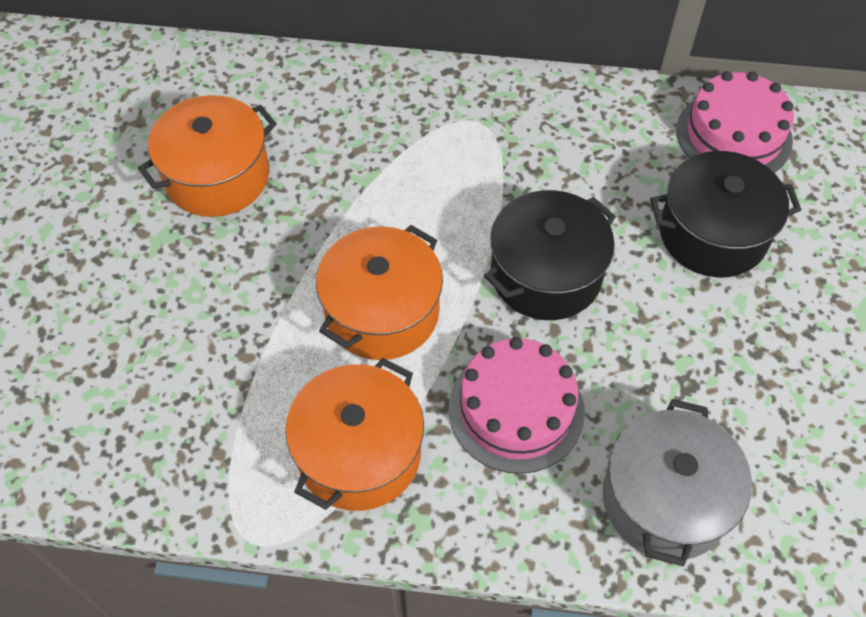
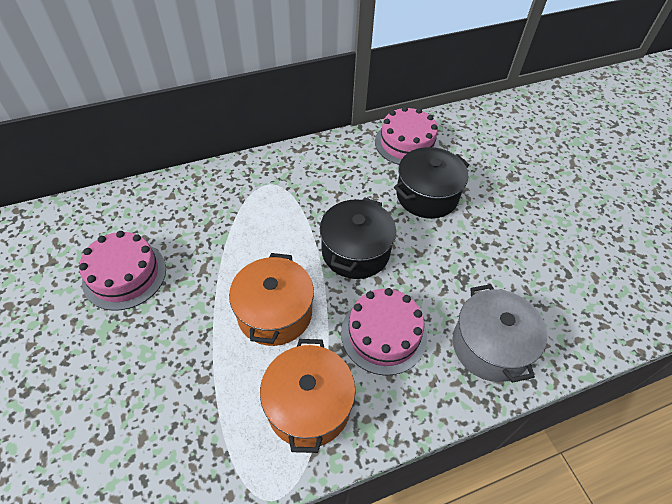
camera: 30 degrees left, 5 degrees down
(217, 176) = (124, 275): orange pot -> pink cake

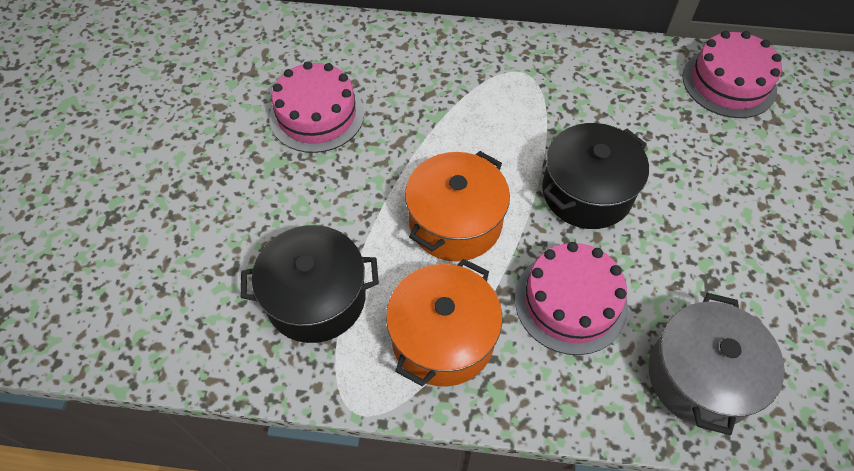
camera: 30 degrees right, 5 degrees up
(427, 195) = (719, 160): black pot -> black pot (316, 298)

